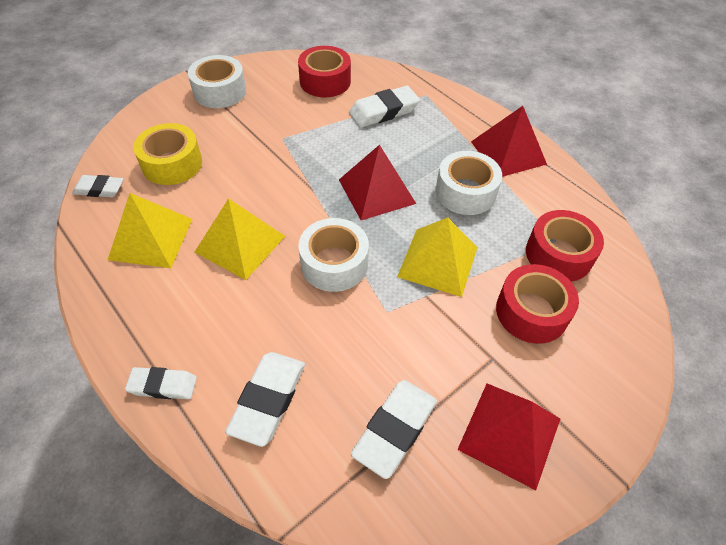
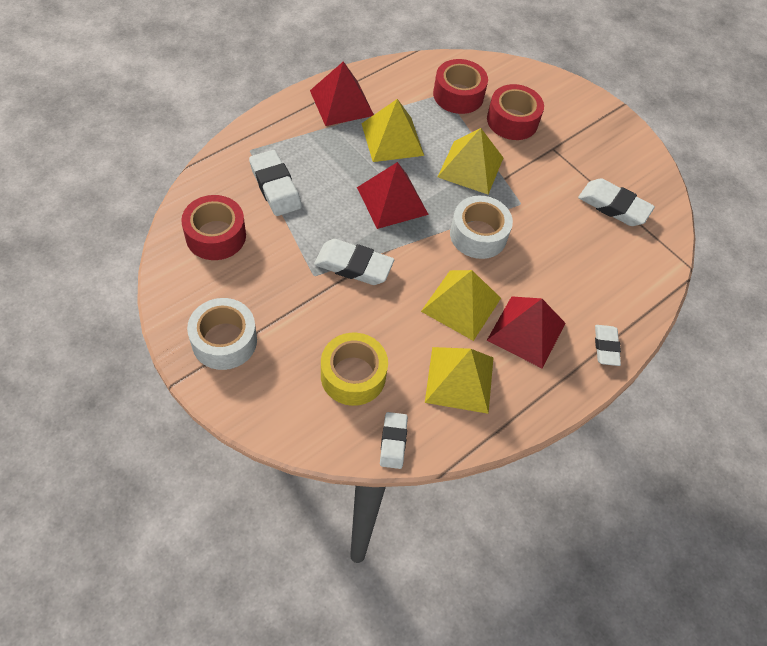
camera: 95 degrees left, 5 degrees up
(268, 400) = (605, 278): white eraser -> white eraser (353, 266)
(465, 192) = (392, 139): white tape -> yellow pyramid
(509, 433) = (605, 149): red pyramid -> red pyramid (526, 331)

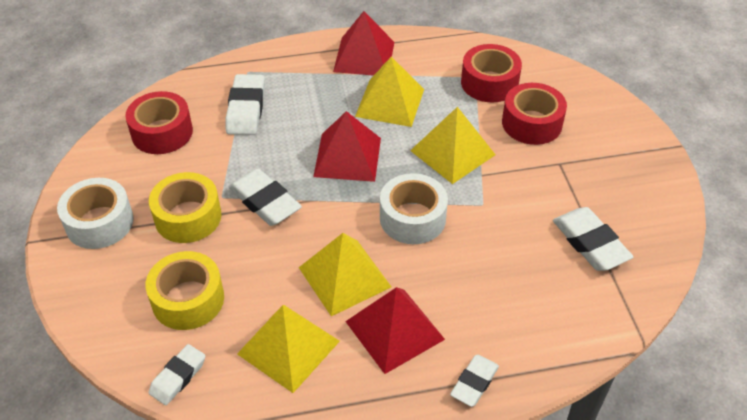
camera: 35 degrees right, 10 degrees down
(299, 304) = (188, 217): none -> yellow tape

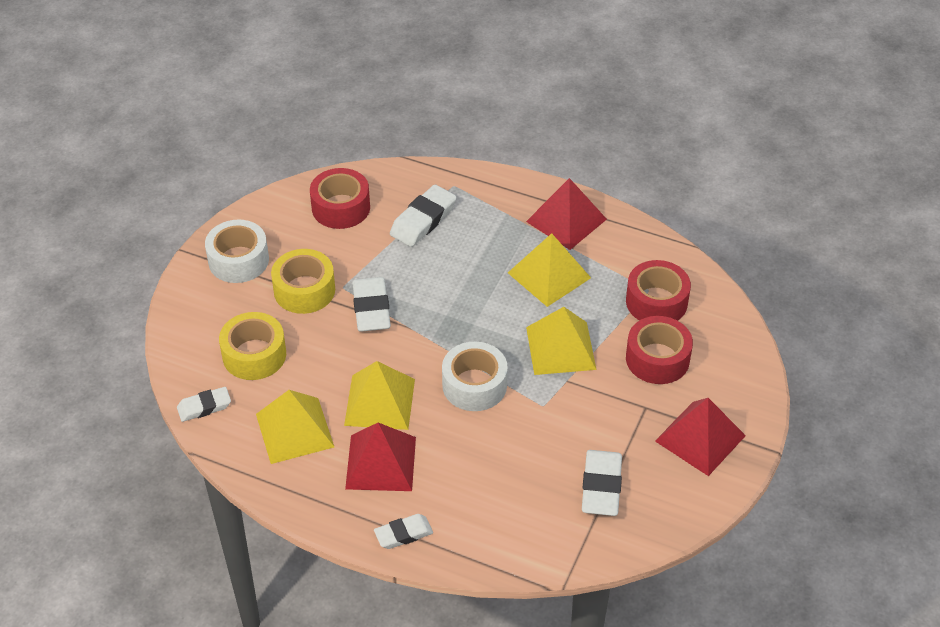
camera: 35 degrees right, 0 degrees up
(347, 157) = (469, 305): red pyramid -> red pyramid (700, 438)

